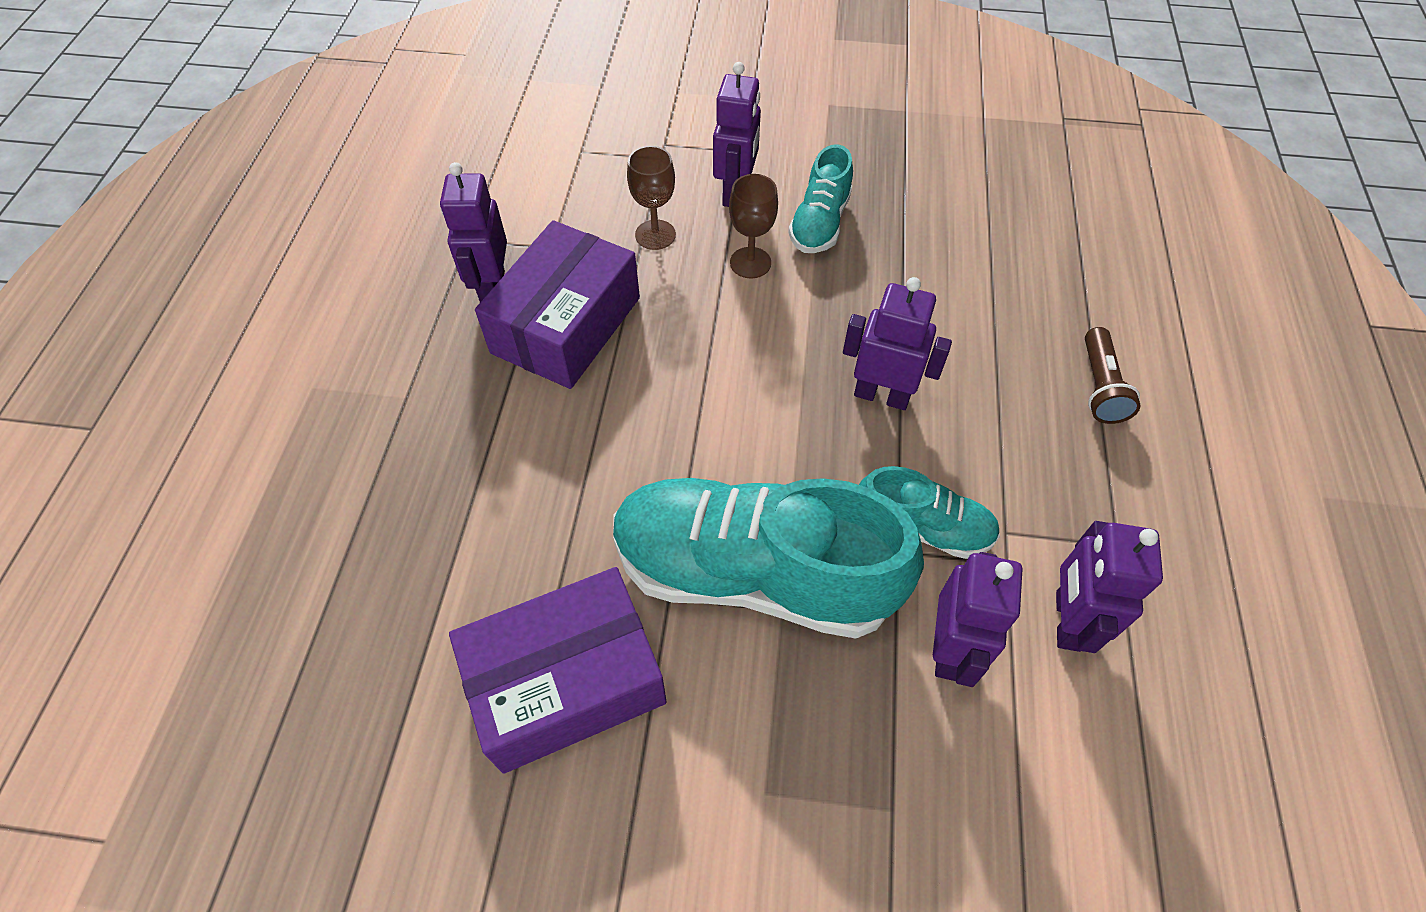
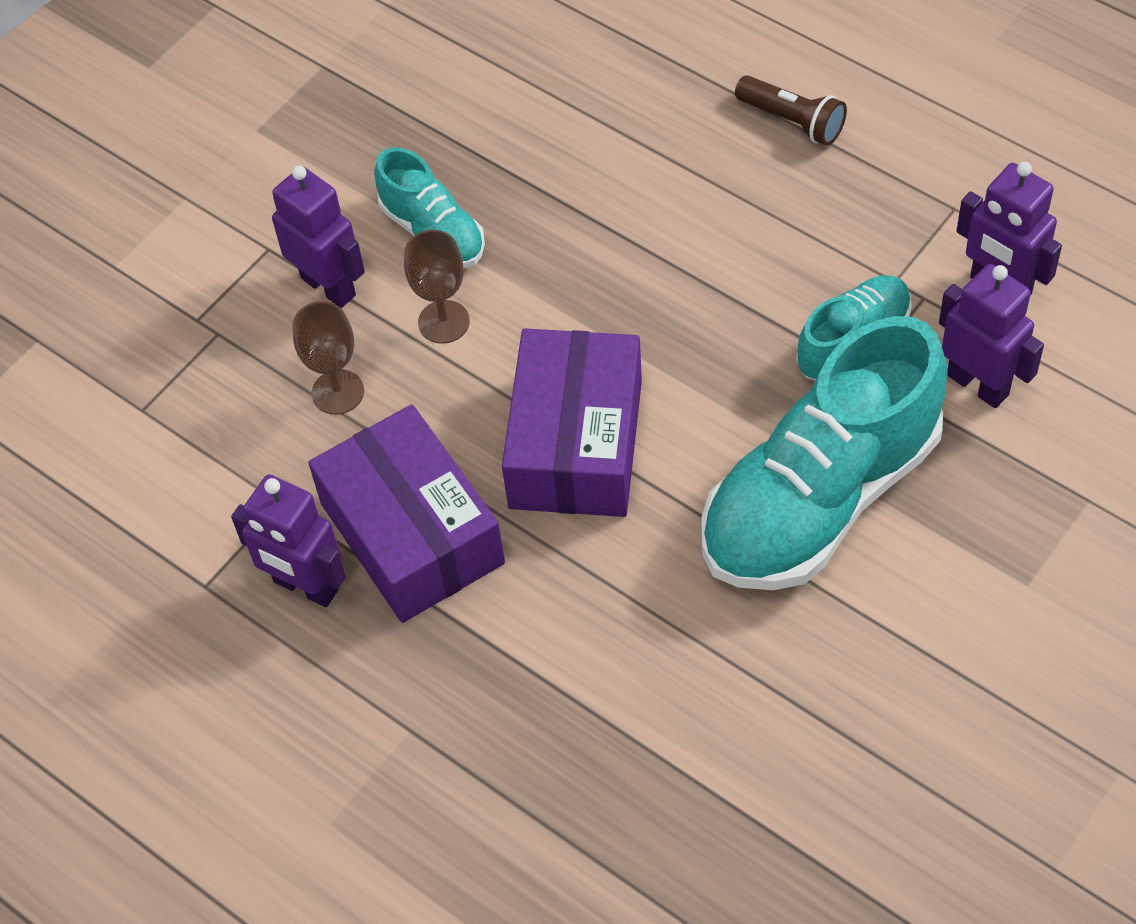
camera: 55 degrees left, 0 degrees up
(566, 681) = (842, 698): purple box -> purple box (576, 443)
(881, 395) = (691, 295): purple robot -> none

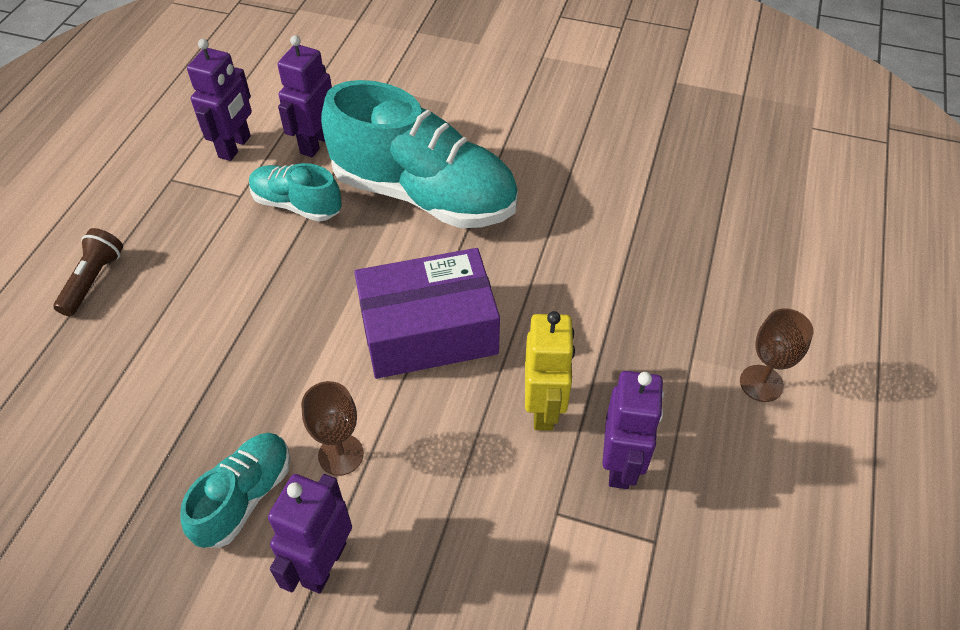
camera: 115 degrees left, 5 degrees down
(338, 392) = (435, 511): brown goblet -> brown goblet (761, 383)
(412, 533) = (544, 408): purple box -> yellow robot

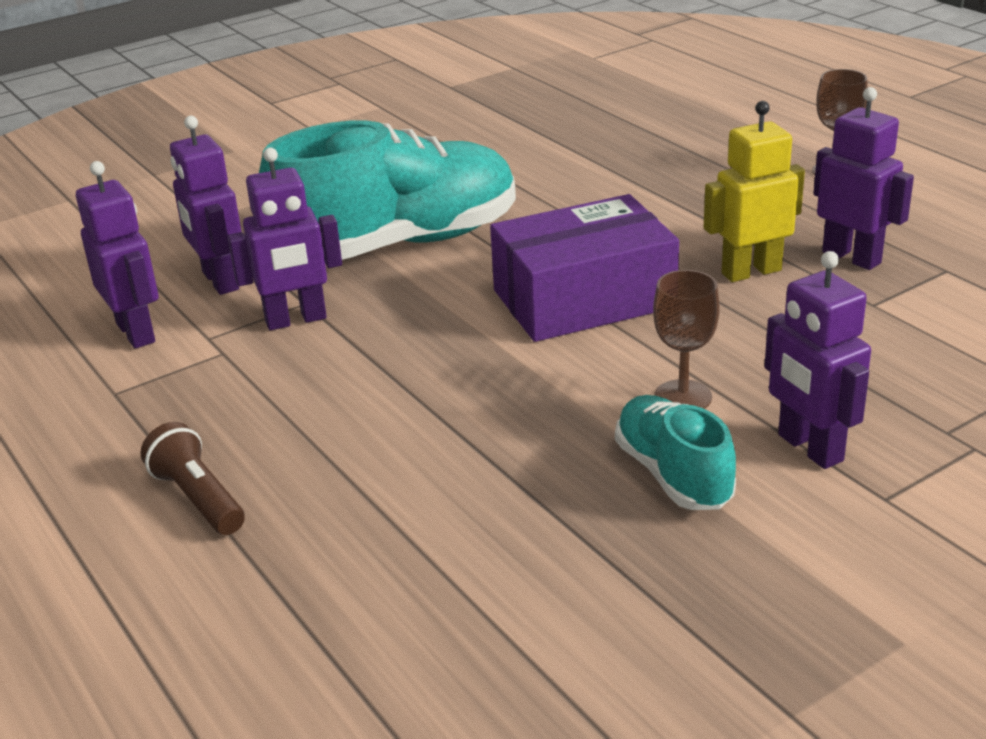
camera: 50 degrees left, 20 degrees down
(297, 205) = (296, 320): turquoise shoe -> purple robot
(428, 331) = (584, 299): purple box -> purple box turned 45 degrees clockwise
(544, 408) = (751, 272): yellow robot -> yellow robot turned 60 degrees counterclockwise

